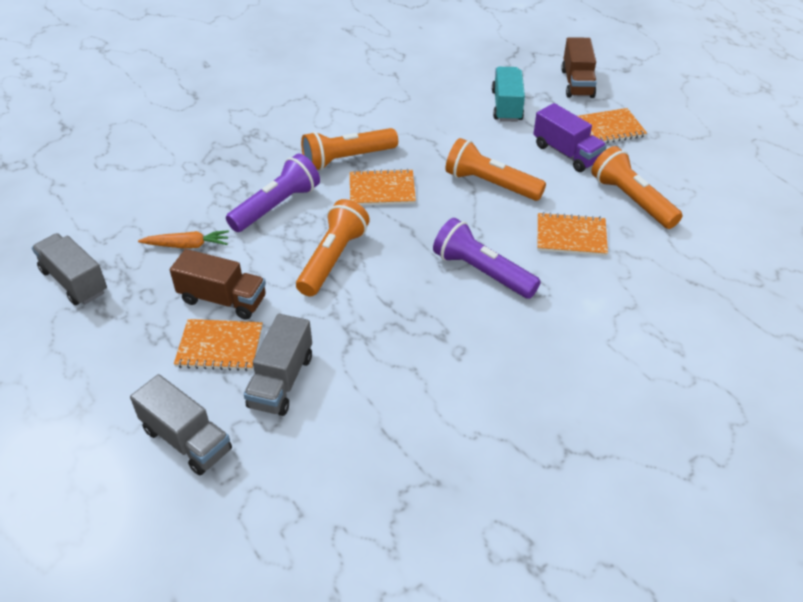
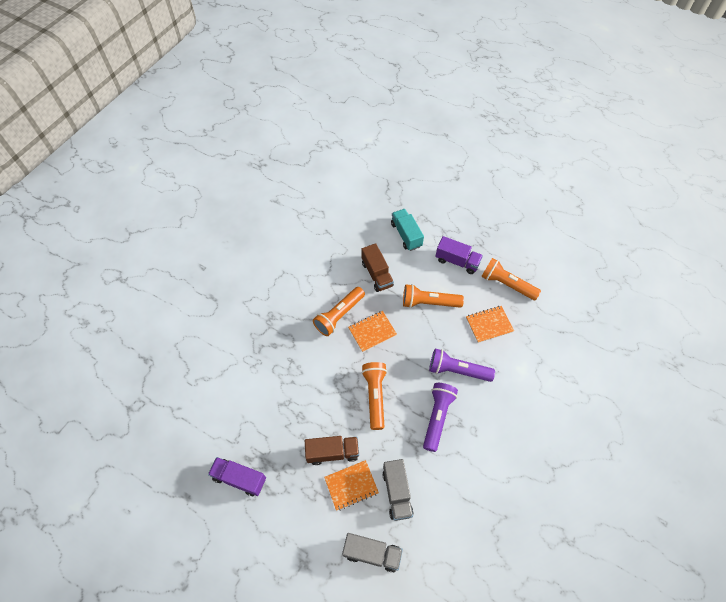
camera: 25 degrees left, 15 degrees up
(74, 281) = (239, 478): grey truck -> purple truck
(187, 245) = (287, 422): orange carrot -> none
(277, 206) = (320, 370): purple flashlight -> purple flashlight (437, 417)
(577, 83) = (435, 200): brown truck -> brown truck (377, 274)
(609, 128) = (470, 232): orange notebook -> none

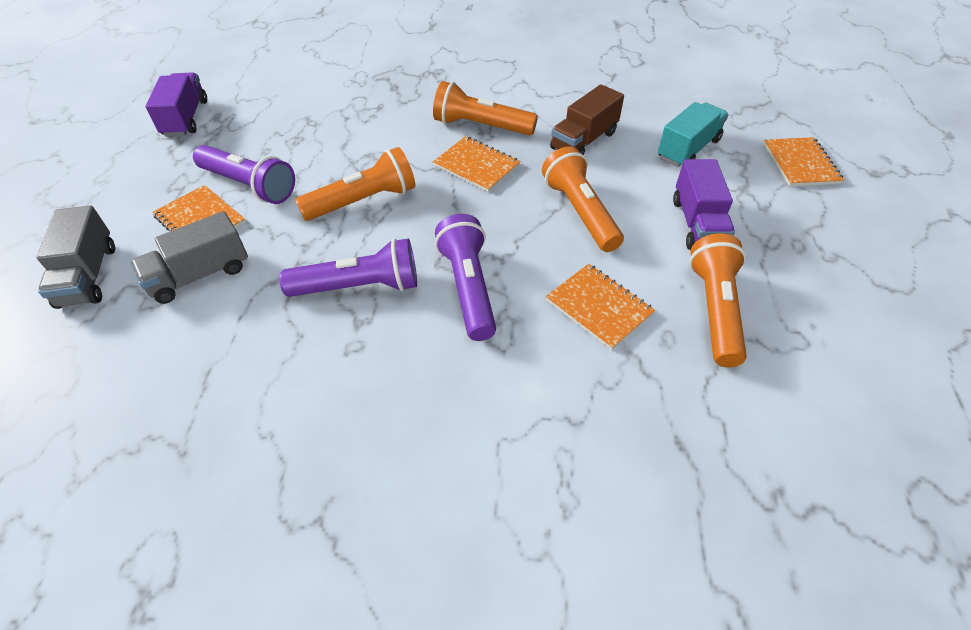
camera: 65 degrees right, 10 degrees down
(332, 452) = (249, 185): brown truck -> purple flashlight
(437, 199) = (800, 163): none -> orange notebook

